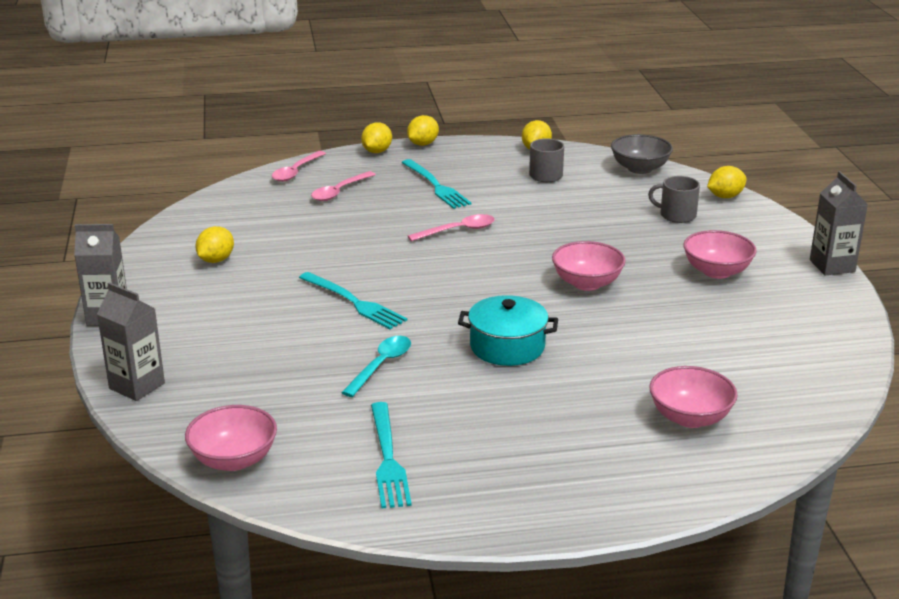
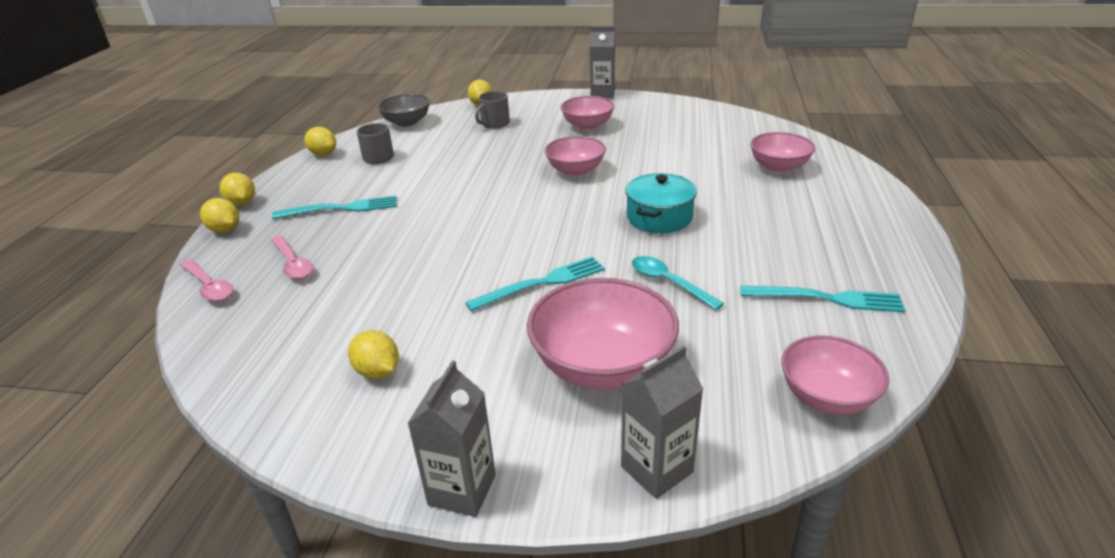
camera: 70 degrees left, 5 degrees up
(246, 348) = (602, 366): none -> pink bowl
(458, 230) = (442, 210): pink spoon -> none

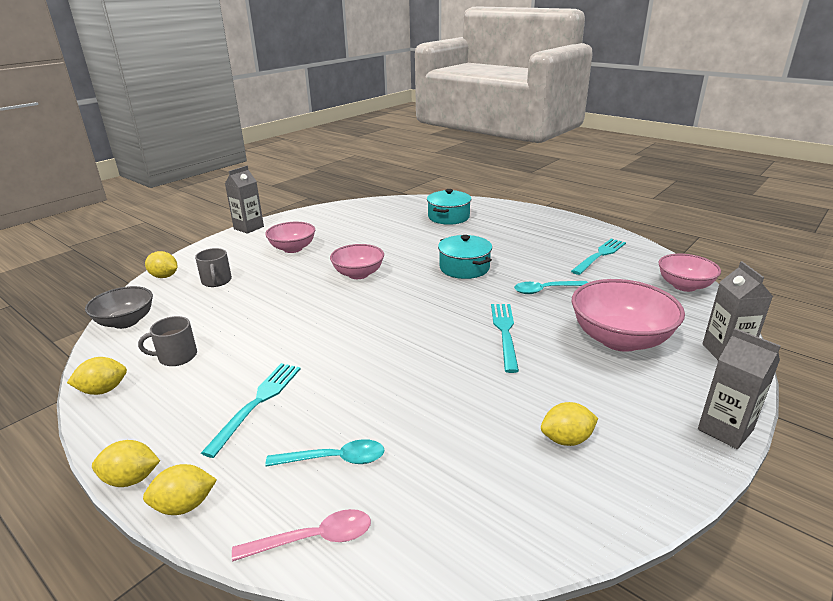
camera: 60 degrees left, 5 degrees down
(293, 263) = (335, 459): pink spoon -> turquoise spoon
(778, 167) = (448, 217): pink bowl -> turquoise pot

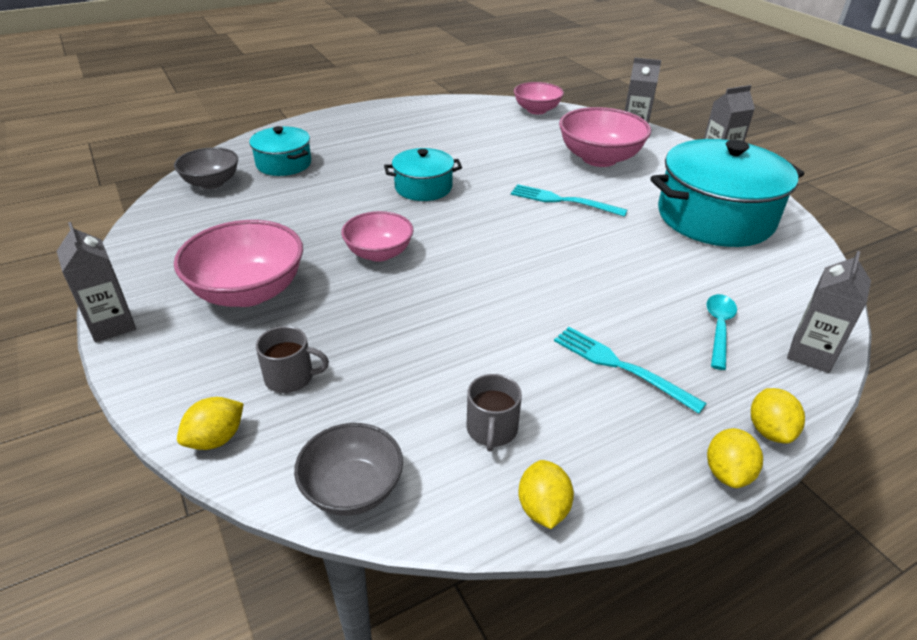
camera: 70 degrees left, 10 degrees up
(293, 248) = (248, 292): pink bowl -> pink bowl, size x1.58
(314, 539) = (810, 354): pink spoon -> grey carton
(403, 206) = (211, 183): none -> grey bowl
(545, 290) = (502, 162): turquoise spoon -> none
(566, 439) = (715, 217): yellow lemon -> turquoise pot
(600, 255) = (457, 121): turquoise fork -> none

